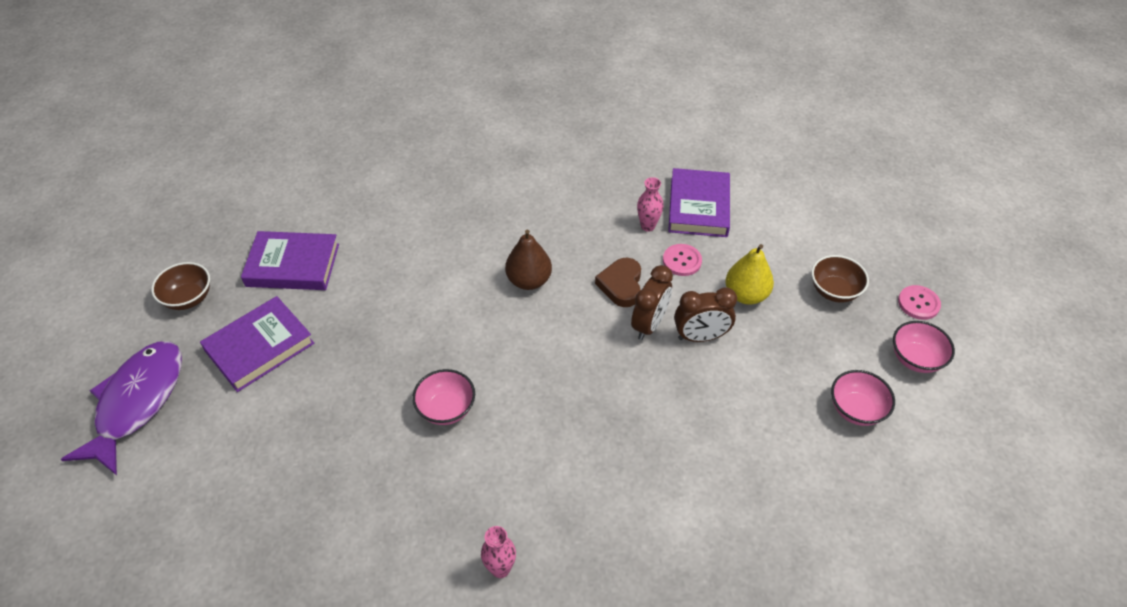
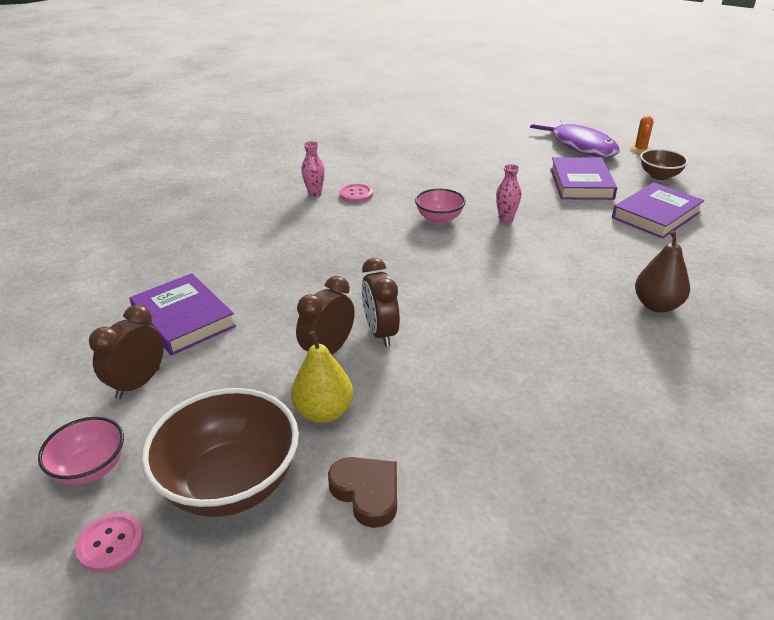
camera: 135 degrees right, 15 degrees down
(113, 344) = (640, 149): none -> orange cactus
(529, 280) = (512, 300): brown pear -> brown pear (657, 305)
(621, 285) = (442, 344): brown heart -> brown heart (367, 493)
(648, 226) = (496, 410): pink vase -> pink vase (506, 220)
(682, 261) = (420, 400): pink button -> pink button (356, 194)
(698, 207) = (479, 473): purple book -> purple book (183, 319)
(834, 291) = (231, 483): brown bowl -> brown bowl, size x1.80
(856, 409) = (138, 383): pink bowl -> brown clock

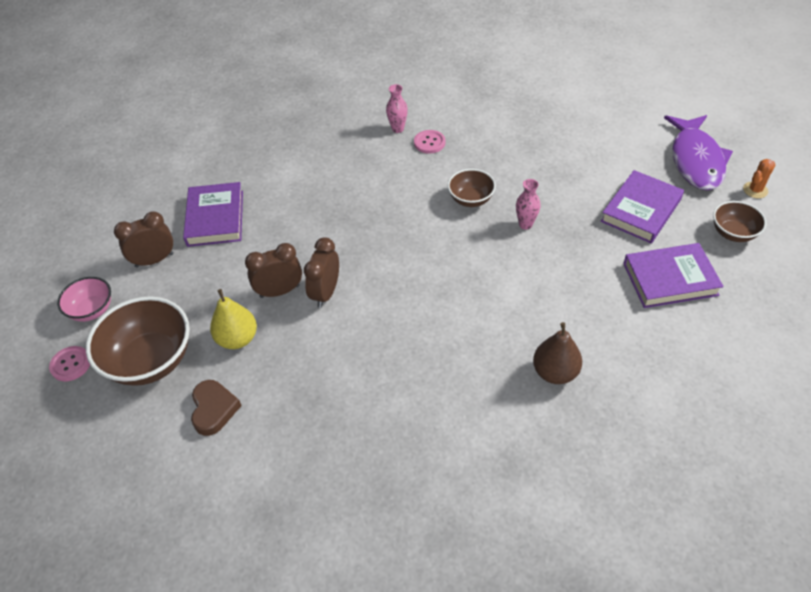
camera: 35 degrees right, 15 degrees up
(439, 219) = (471, 199): pink bowl -> brown bowl

